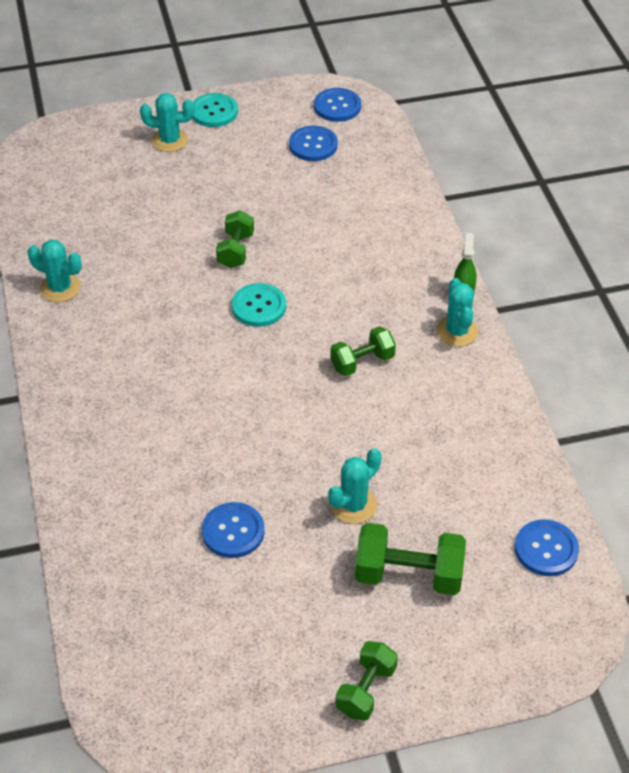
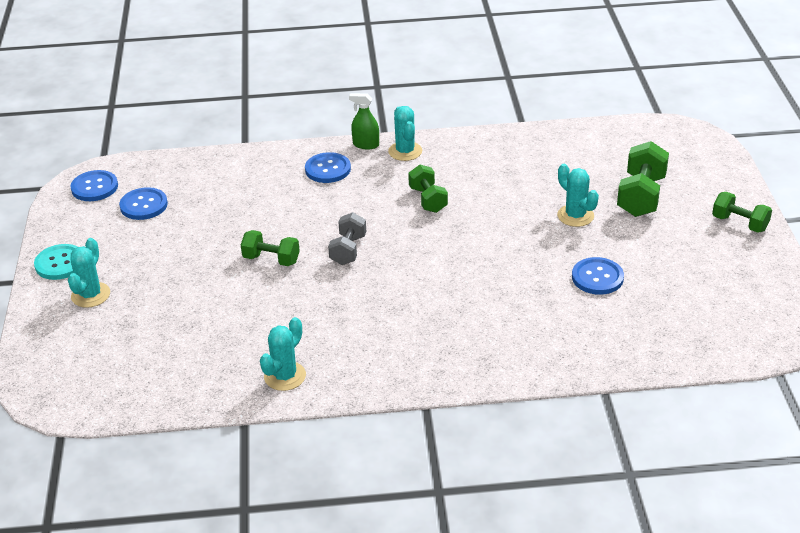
camera: 80 degrees left, 10 degrees down
(259, 306) = (348, 250): turquoise button -> grey dumbbell
(457, 331) = (405, 151): turquoise cactus -> turquoise cactus turned 75 degrees clockwise
(546, 549) = (620, 137): blue button -> blue button (328, 169)

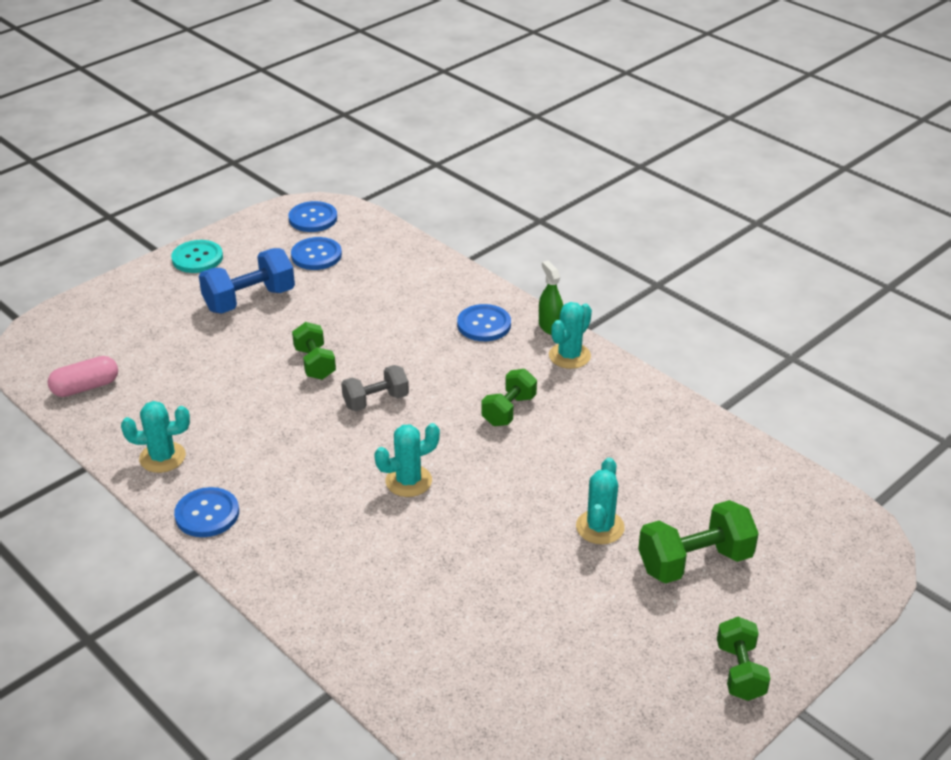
camera: 50 degrees right, 0 degrees up
(90, 295) = (172, 295): turquoise cactus -> turquoise cactus (408, 481)
(147, 386) = (85, 387): none -> pink capsule
(153, 259) = (249, 300): none -> blue dumbbell
(597, 277) = (510, 596): blue button -> blue button (207, 514)

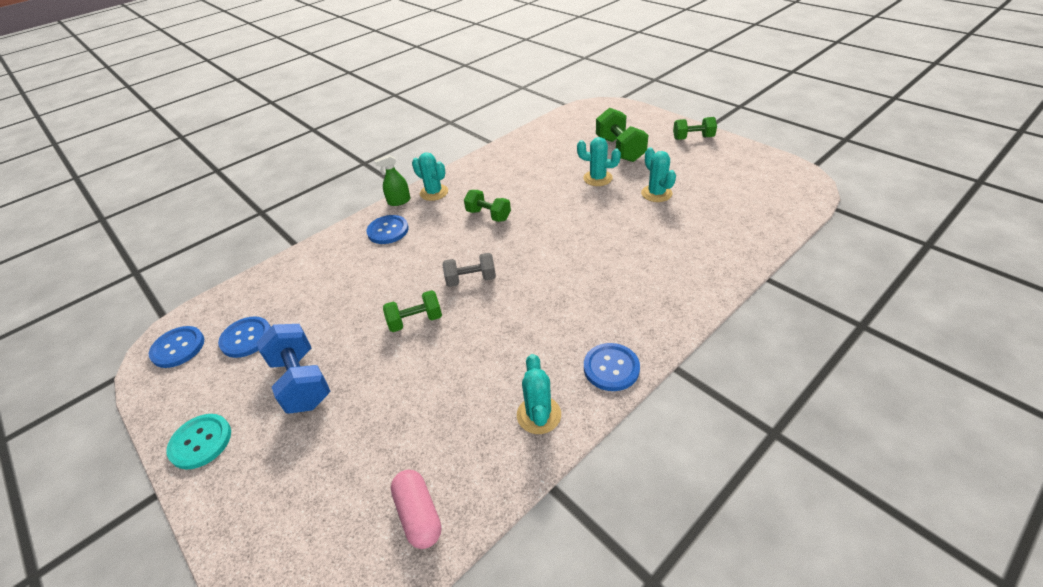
camera: 85 degrees left, 5 degrees up
(376, 401) = (471, 280): grey dumbbell -> grey dumbbell turned 75 degrees counterclockwise
(408, 481) = (562, 256): turquoise cactus -> turquoise cactus (656, 193)

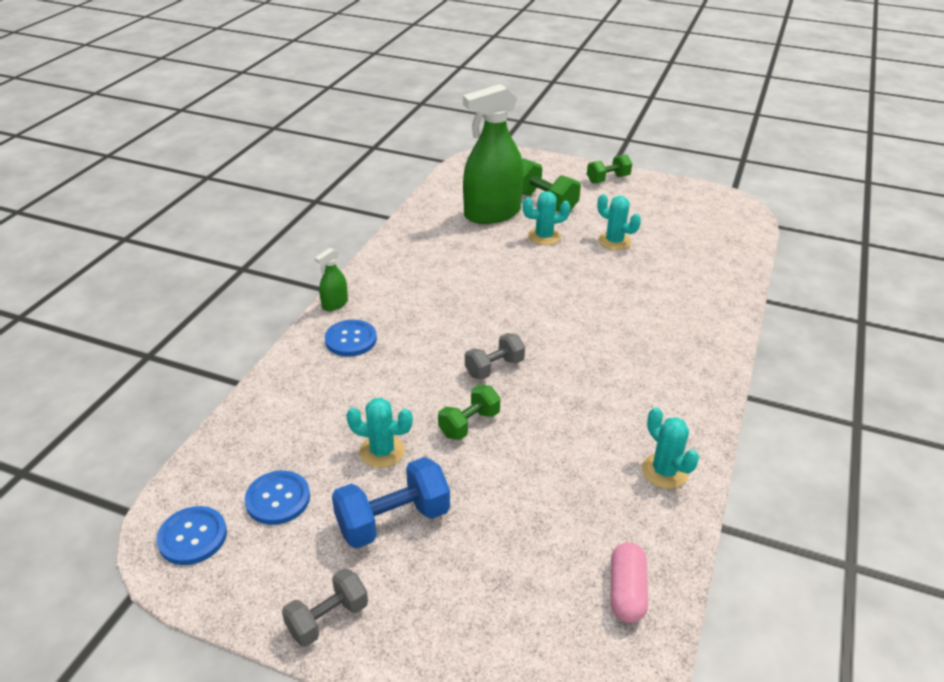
camera: 30 degrees left, 5 degrees down
(200, 442) = (328, 618): turquoise button -> grey dumbbell
(301, 381) = (393, 520): blue dumbbell -> blue dumbbell turned 60 degrees counterclockwise
(419, 515) = (626, 591): pink capsule -> pink capsule turned 60 degrees clockwise
(434, 192) = (370, 286): turquoise cactus -> turquoise cactus (382, 451)
(488, 215) = (457, 298): green dumbbell -> none
(570, 152) = (492, 213): none -> green spray bottle
(611, 368) = (695, 412): blue button -> none

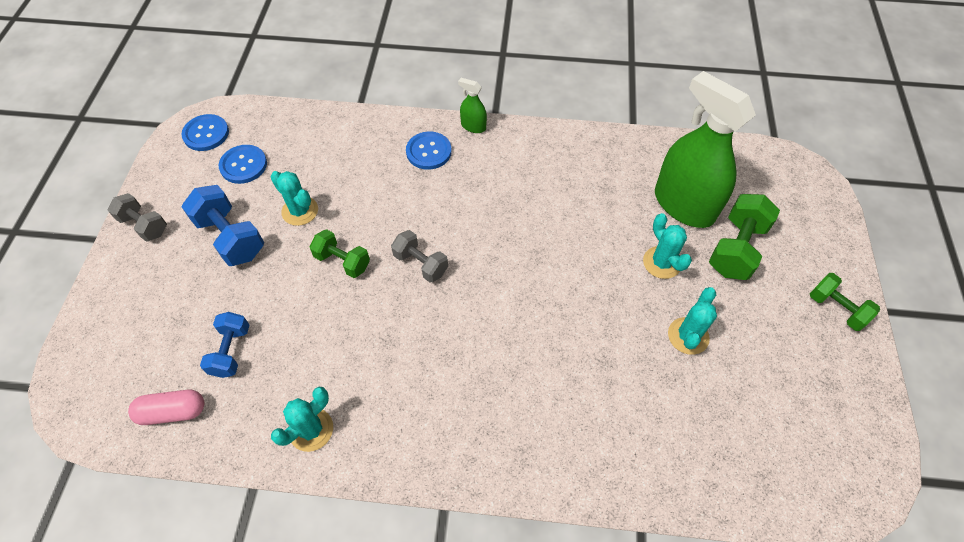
camera: 75 degrees right, 20 degrees up
(382, 451) = (300, 211): turquoise cactus -> turquoise cactus turned 45 degrees counterclockwise
(558, 531) = (231, 351): none -> blue dumbbell

